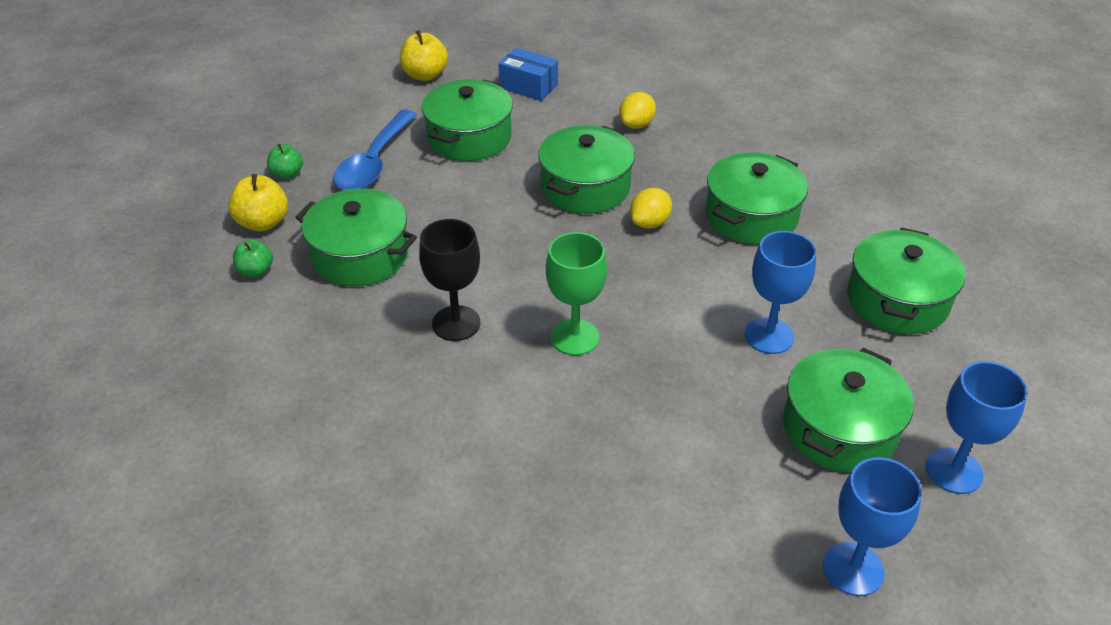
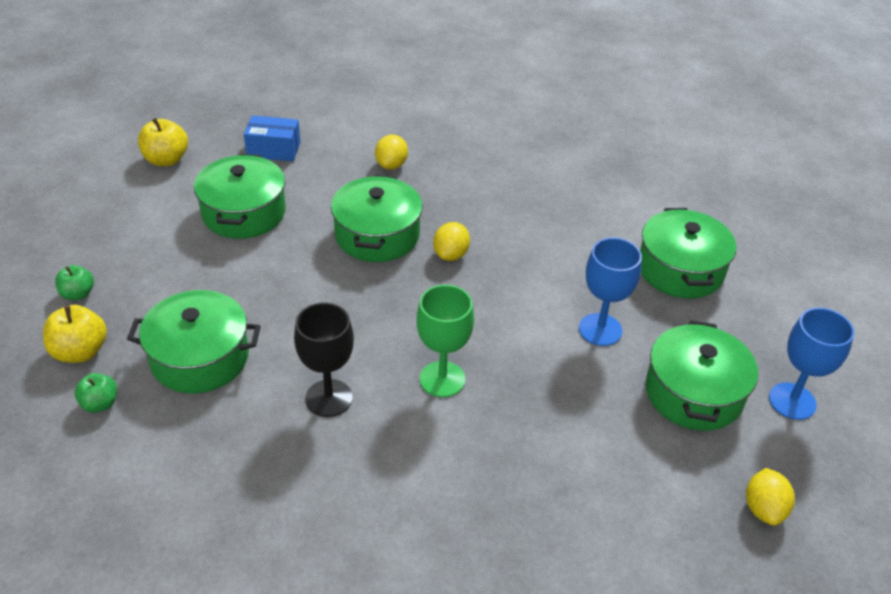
camera: 25 degrees left, 0 degrees up
(374, 162) = (162, 260): blue spoon -> none
(751, 216) = (531, 226): green pot -> none
(853, 569) = (763, 509): blue goblet -> yellow lemon

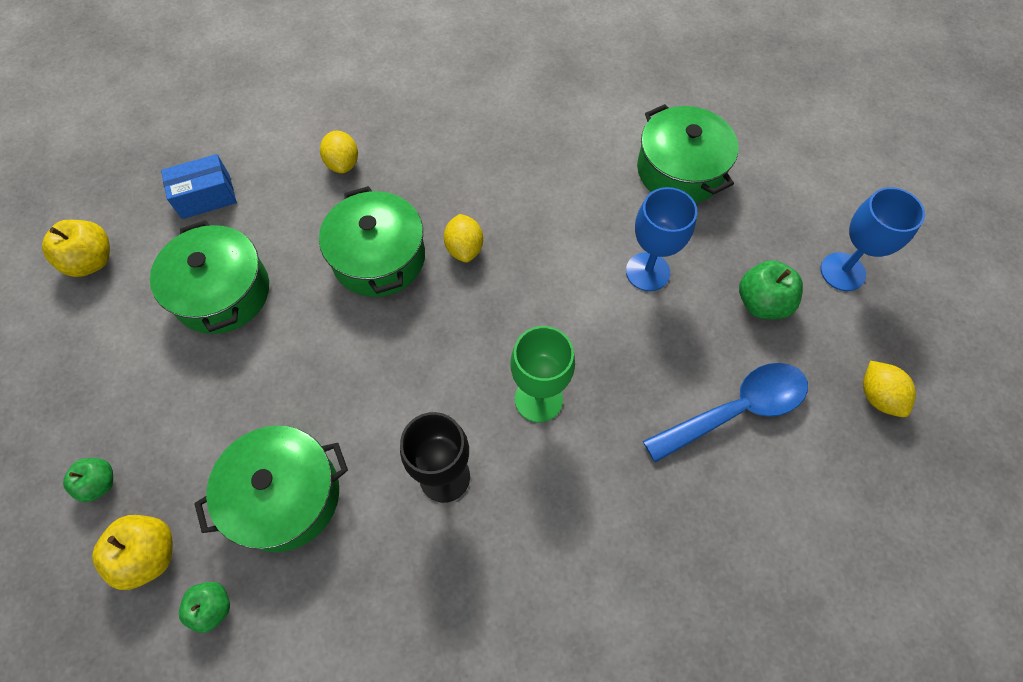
camera: 25 degrees left, 20 degrees up
(614, 460) = (735, 410): none -> blue spoon
(694, 393) = (762, 303): green pot -> green apple

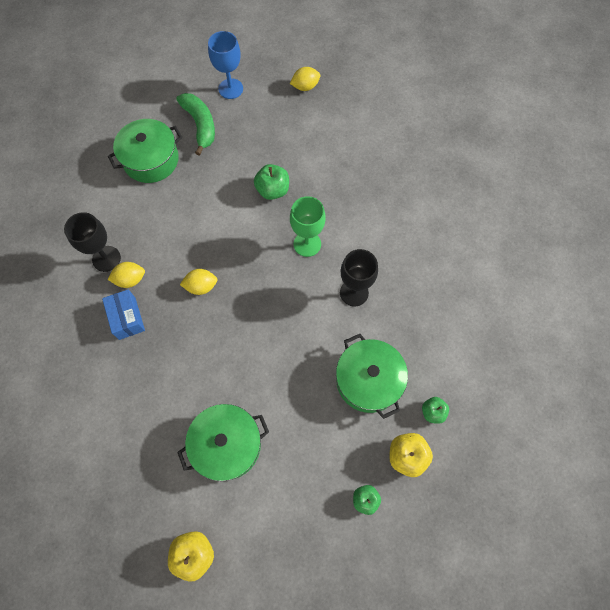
camera: 90 degrees left, 5 degrees up
(206, 197) = (140, 474): blue box -> blue box (127, 318)
(343, 164) = (120, 373): yellow lemon -> yellow lemon (130, 279)
(379, 258) = (205, 340): green pot -> none
(510, 133) = (106, 259): none -> black goblet
(647, 272) = (225, 183): blue goblet -> none
(735, 410) = (313, 149): blue spoon -> none
(756, 231) = (200, 125): none -> green banana
(762, 303) = (249, 129): green apple -> green apple (273, 190)

